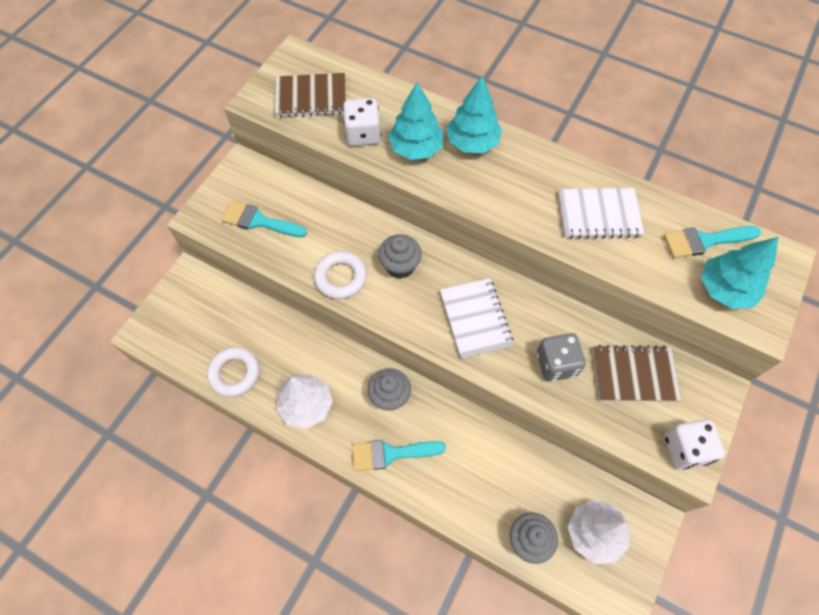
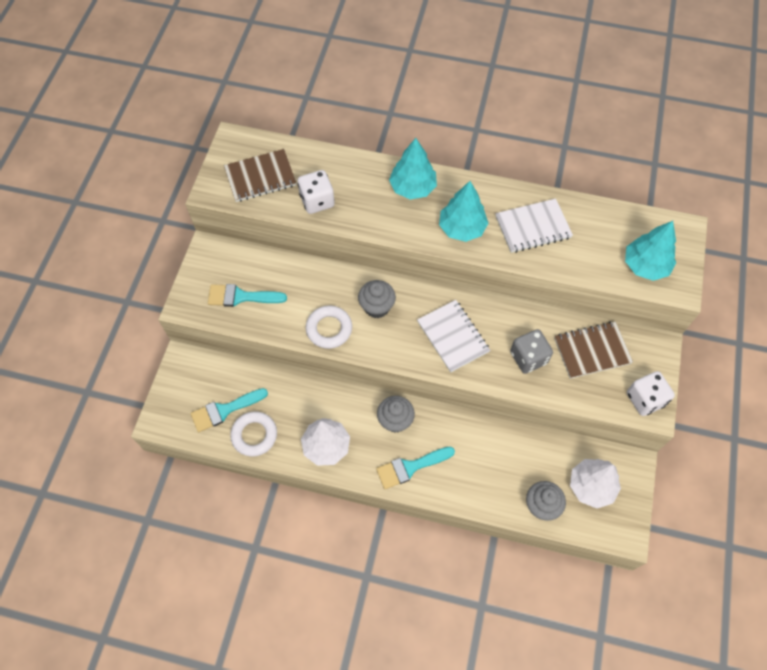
camera: 15 degrees left, 0 degrees up
(416, 148) = (366, 203): turquoise tree -> turquoise tree (462, 228)
(704, 241) = (621, 230): turquoise brush -> turquoise brush (224, 410)

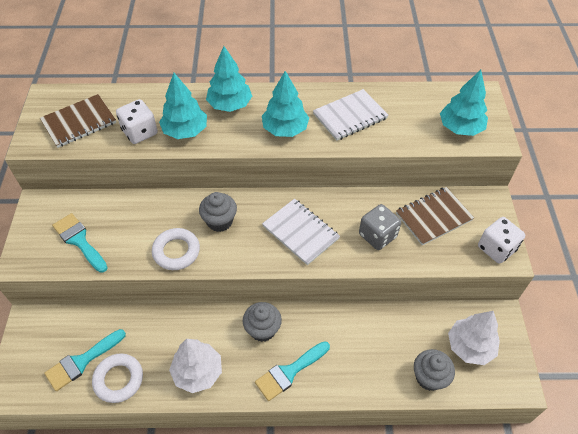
camera: 15 degrees left, 10 degrees down
(241, 297) = (79, 240): turquoise brush -> turquoise brush turned 60 degrees clockwise
(362, 209) = (185, 131): none -> turquoise tree

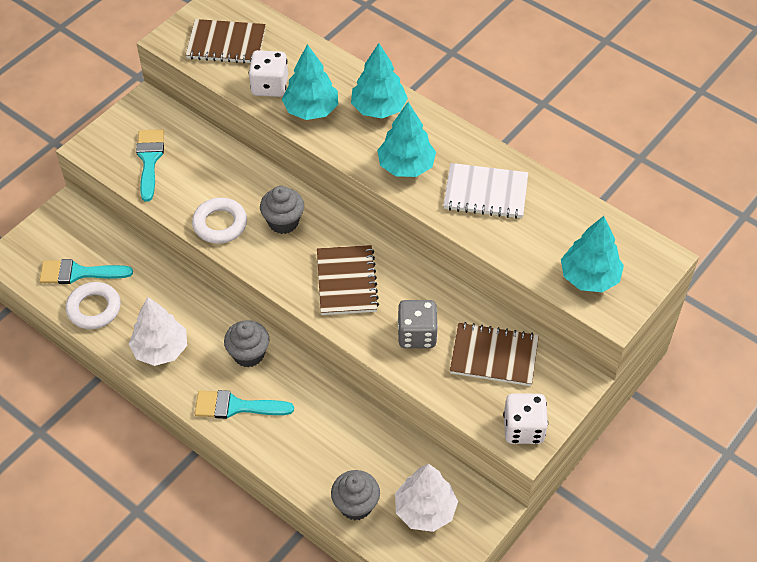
camera: 40 degrees right, 0 degrees up
(300, 232) = (346, 282): white notebook -> brown notebook

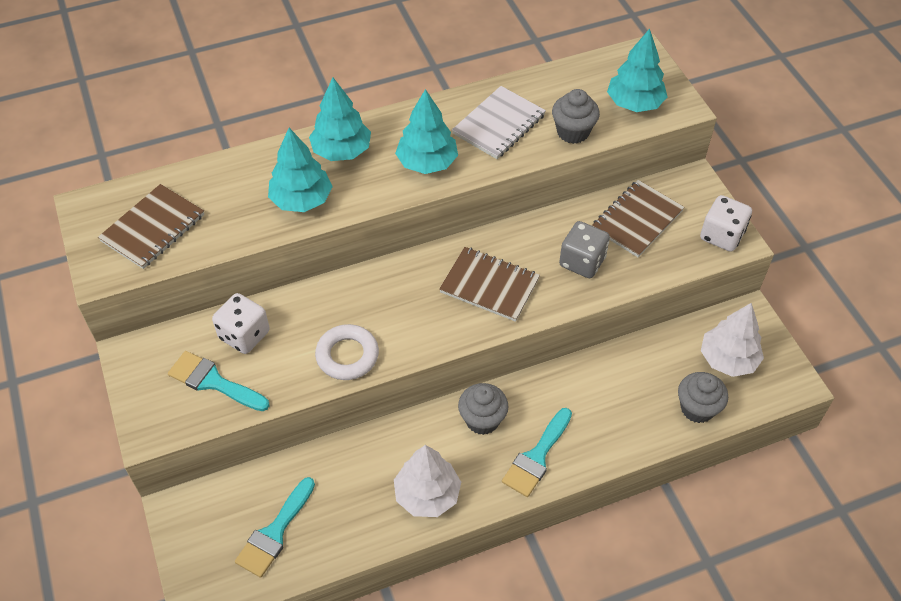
camera: 60 degrees left, 0 degrees up
(94, 309) = (333, 537): white ring -> none
(269, 86) = (243, 218): white dice -> white dice (244, 335)
(283, 222) = (383, 303): grey cupcake -> grey cupcake (573, 132)

